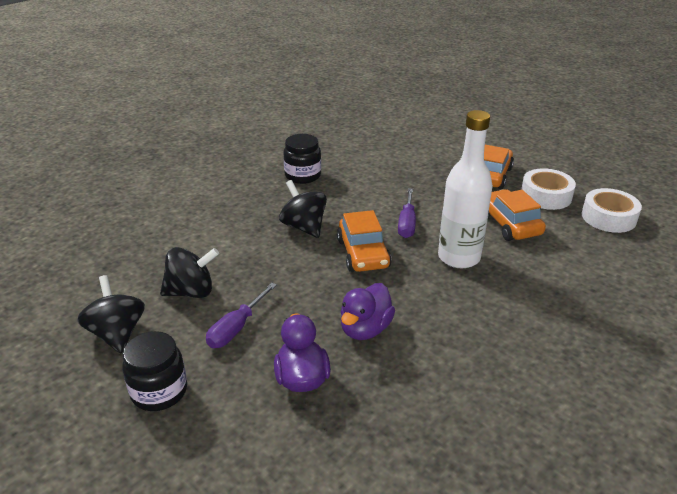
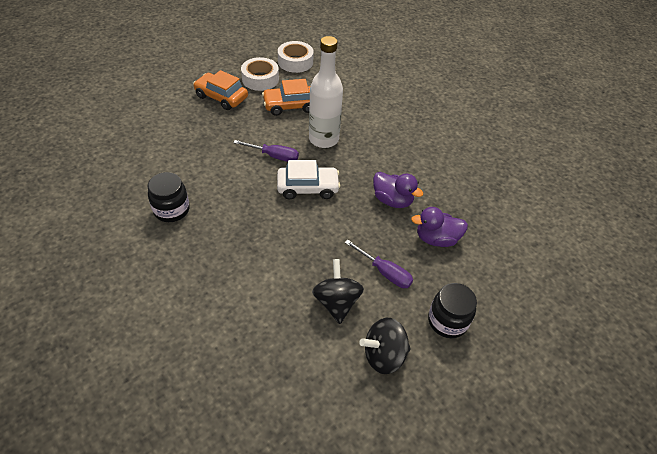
camera: 85 degrees left, 15 degrees up
(304, 227) = (260, 218): black spinning top -> none
(363, 254) = (308, 188): orange car -> white car

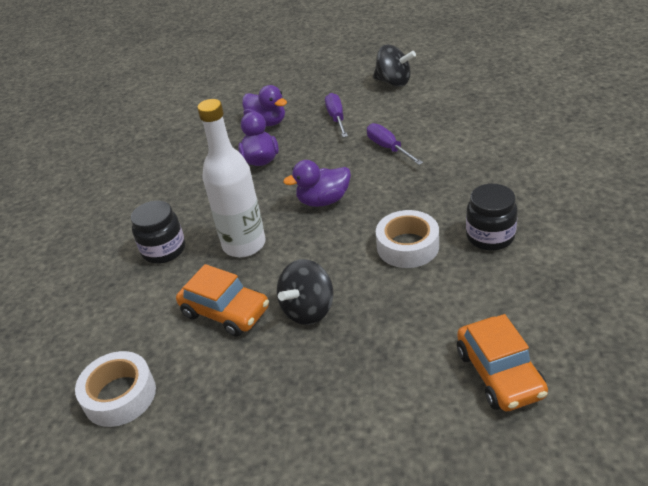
camera: 130 degrees left, 10 degrees down
(221, 97) = (301, 379): orange car -> orange car (499, 373)
(260, 79) = (210, 386): white tape -> white tape (407, 246)
(274, 156) = (321, 249): purple screwdriver -> purple screwdriver (388, 148)
(308, 188) = (323, 201): white car -> purple duck
(336, 302) = (395, 115): black spinning top -> black spinning top (308, 310)
(447, 321) = (329, 82): black jar -> black jar (164, 250)

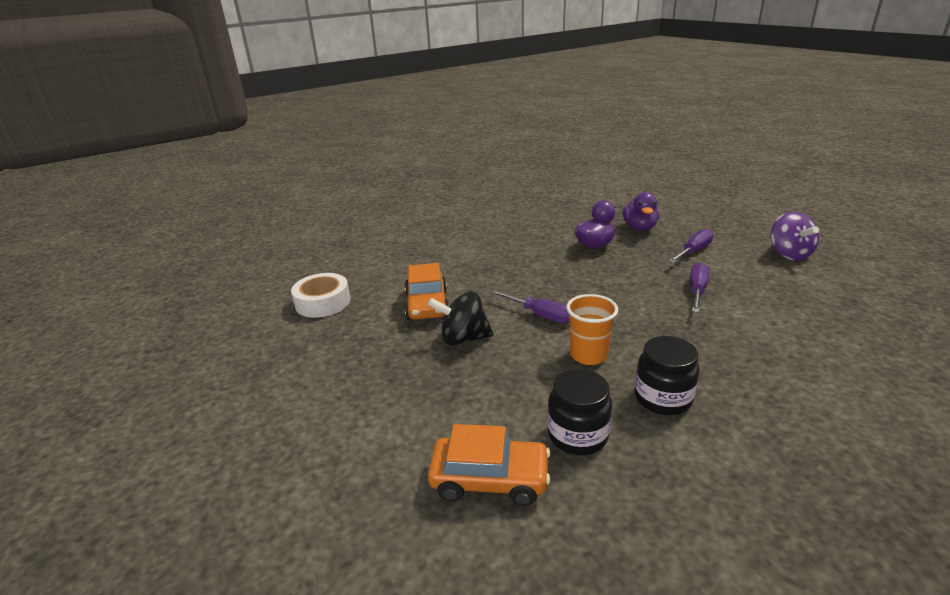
camera: 50 degrees right, 10 degrees down
(164, 250) = (459, 255): black jar -> black jar (577, 435)
(244, 245) = (499, 281): white bottle -> none
(323, 201) = (588, 291): purple duck -> none
(327, 245) = (541, 315): none -> purple screwdriver
(394, 82) = (789, 254): black spinning top -> purple spinning top
(407, 246) = (588, 355): white tape -> orange cup
(499, 373) = (490, 479): orange car -> orange car turned 120 degrees counterclockwise

